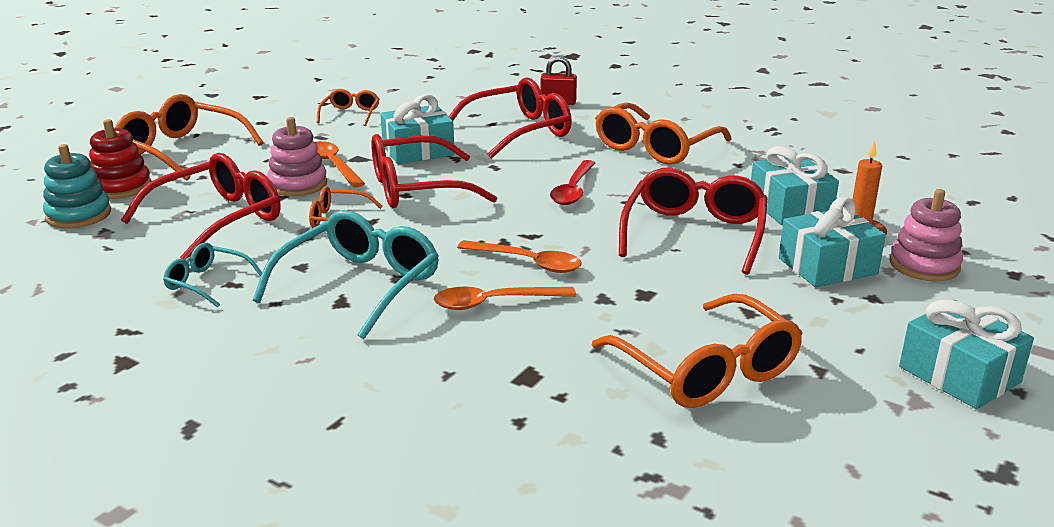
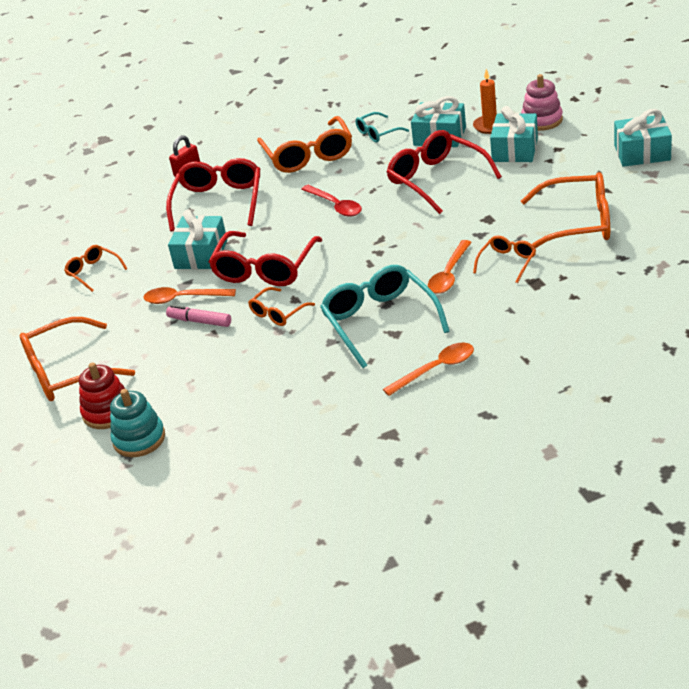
camera: 50 degrees left, 10 degrees up
(207, 282) = (315, 386): turquoise glasses -> turquoise glasses (377, 133)
(218, 219) = (220, 368): red glasses -> none
(298, 184) = (200, 321): pink stacking toy -> pink marker
(527, 262) = (413, 250): orange spoon -> orange spoon (436, 369)
(557, 339) = (507, 262): none -> orange glasses

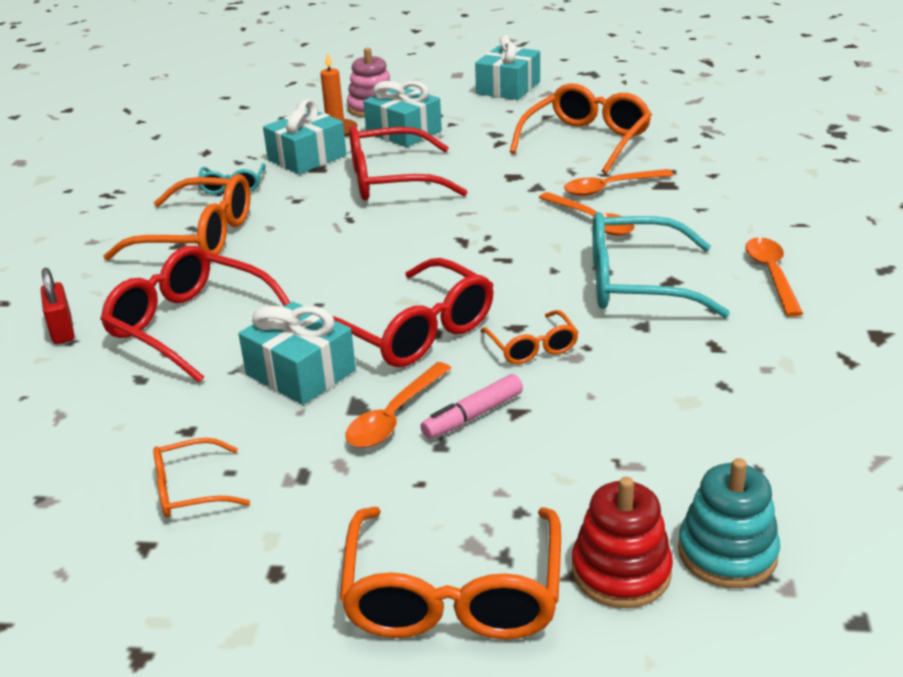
camera: 65 degrees left, 5 degrees down
(335, 206) = (344, 248): red spoon -> none
(507, 262) = (610, 188): orange glasses -> orange spoon

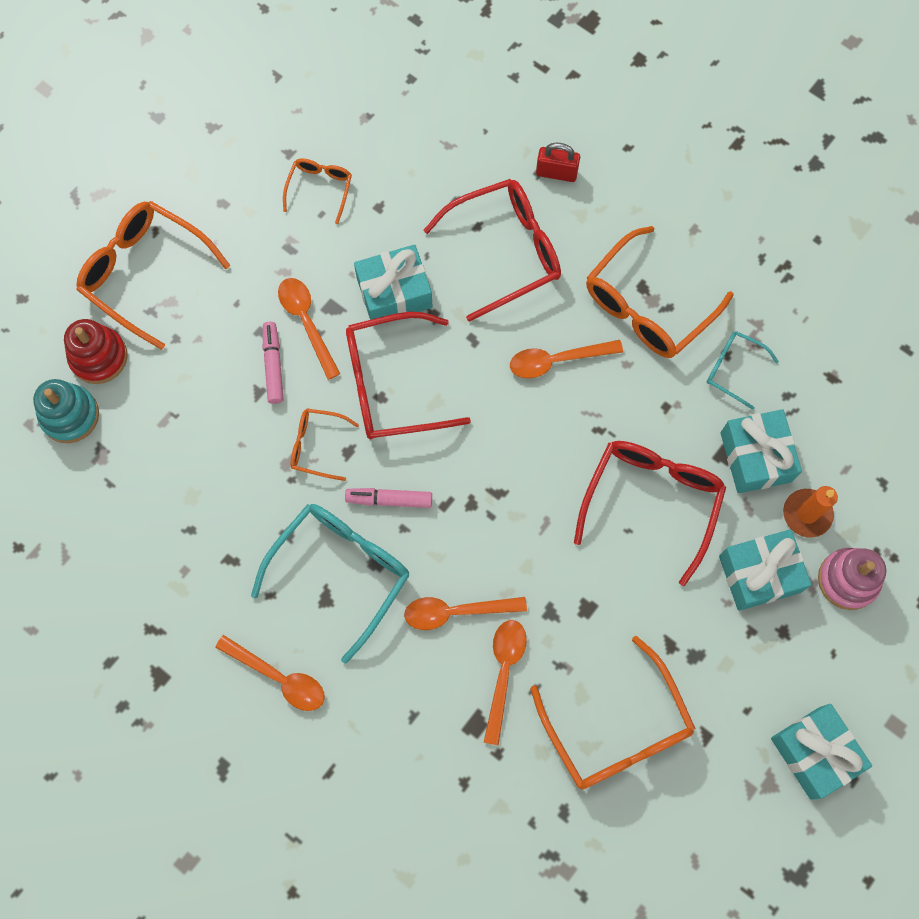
camera: 120 degrees right, 40 degrees up
(297, 258) = (557, 360): none -> orange spoon
(536, 286) = (389, 500): none -> pink marker

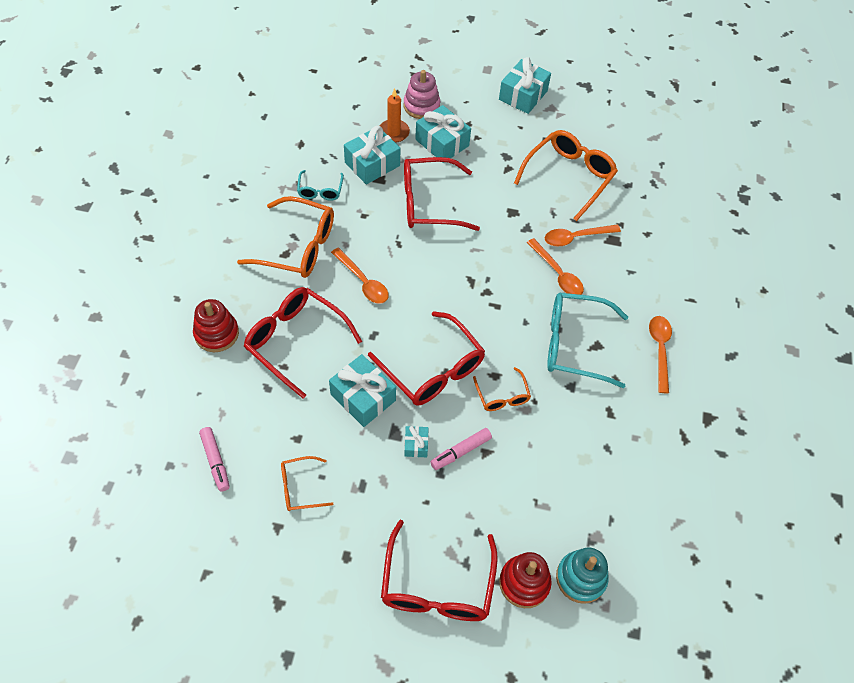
camera: 120 degrees left, 15 degrees down
(145, 273) = (437, 585): orange glasses -> red glasses
(307, 322) = (416, 445): orange spoon -> turquoise gift
(389, 500) = (512, 337): pink marker -> pink marker (215, 461)
(556, 173) = (216, 333): red padlock -> red stacking toy

